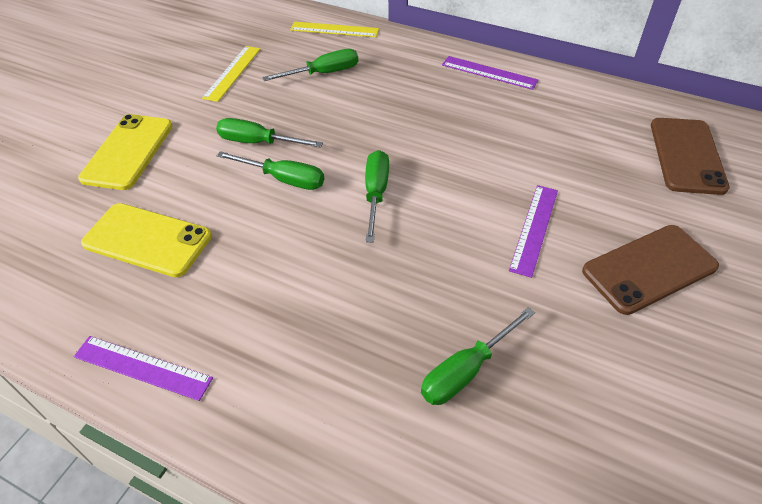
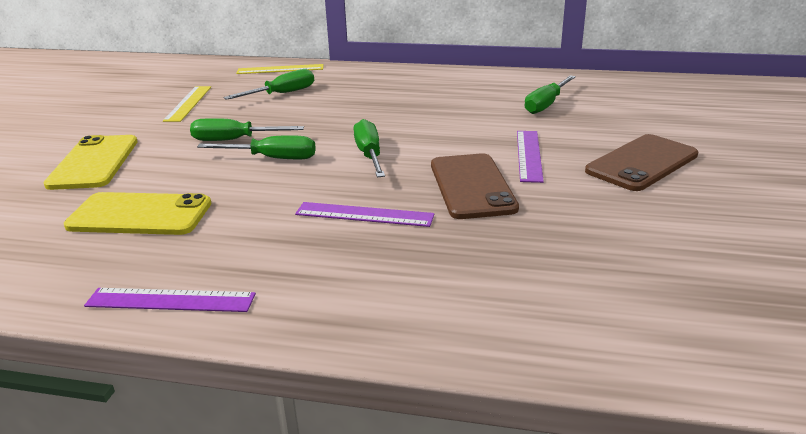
camera: 15 degrees left, 20 degrees down
(466, 371) = (515, 246): green screwdriver -> green screwdriver (546, 104)
(489, 72) = (438, 77): purple ruler -> purple ruler (364, 214)
(686, 155) = (633, 100): brown phone -> brown phone (471, 186)

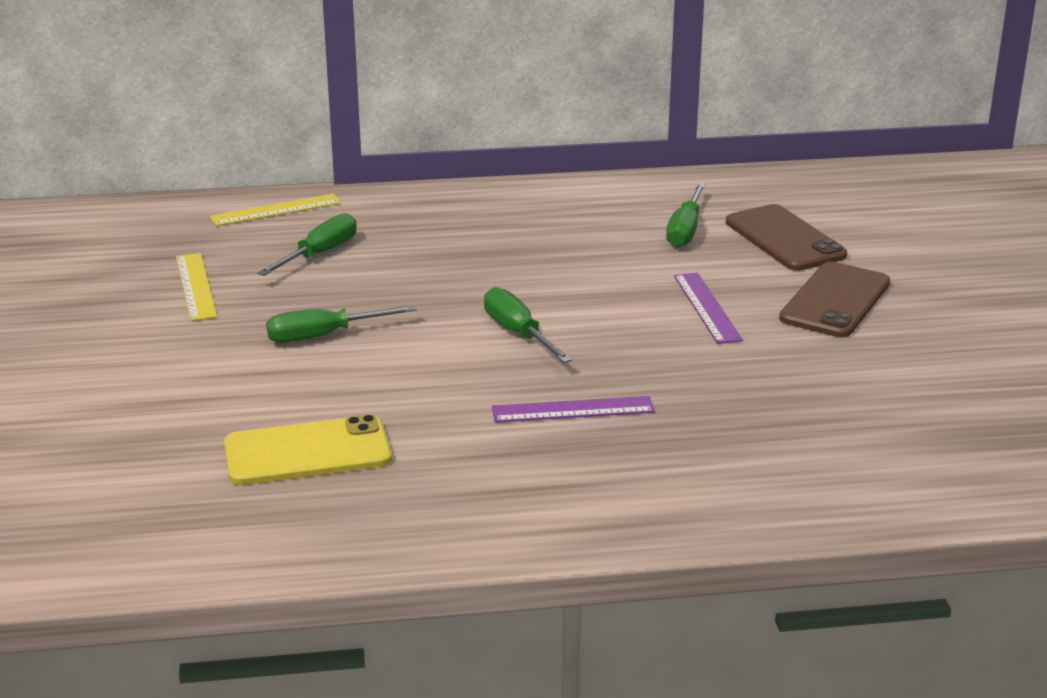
camera: 20 degrees left, 0 degrees up
(94, 162) = (164, 394): yellow phone -> none
(170, 300) = (446, 534): purple ruler -> none
(272, 158) = (399, 355): green screwdriver -> none
(471, 186) = (667, 357): brown phone -> brown phone (784, 239)

